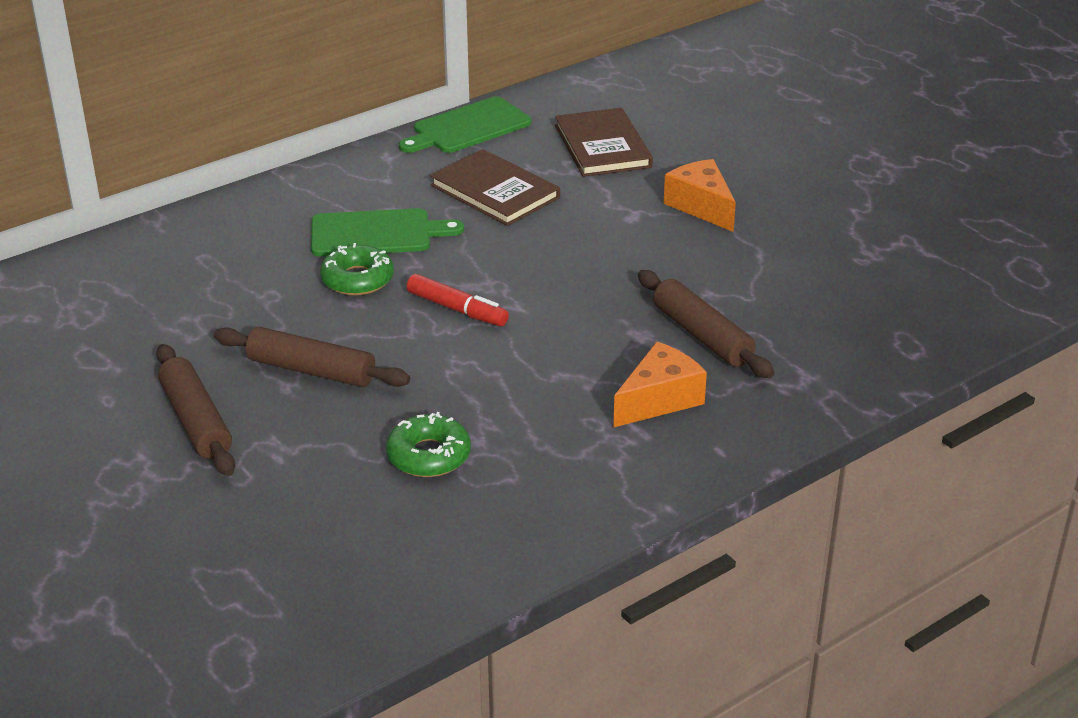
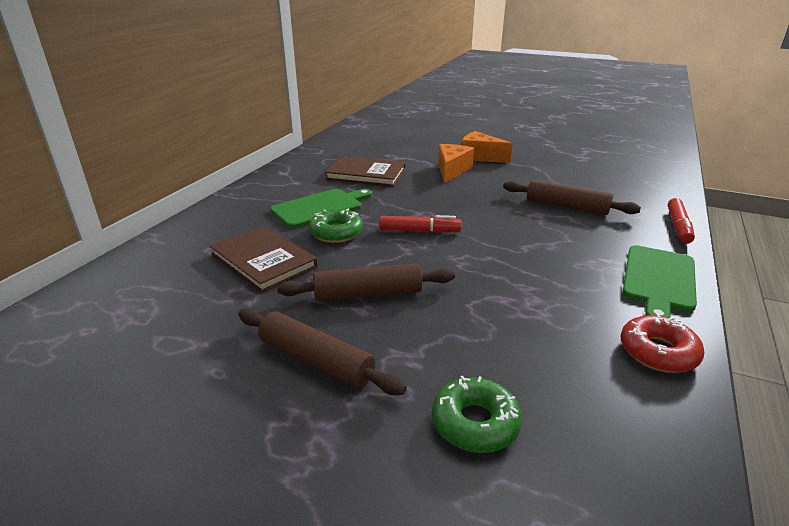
camera: 30 degrees left, 5 degrees down
(428, 455) = (518, 320): green donut -> green donut (475, 423)
(468, 127) = (315, 152): green cutting board -> green cutting board (659, 280)
(525, 539) = (658, 352): none -> red donut
(603, 146) = (397, 146): brown book -> brown book (263, 260)
(659, 400) = (596, 242): orange cheese -> orange cheese (452, 170)
(811, 418) = (678, 226): none -> red marker

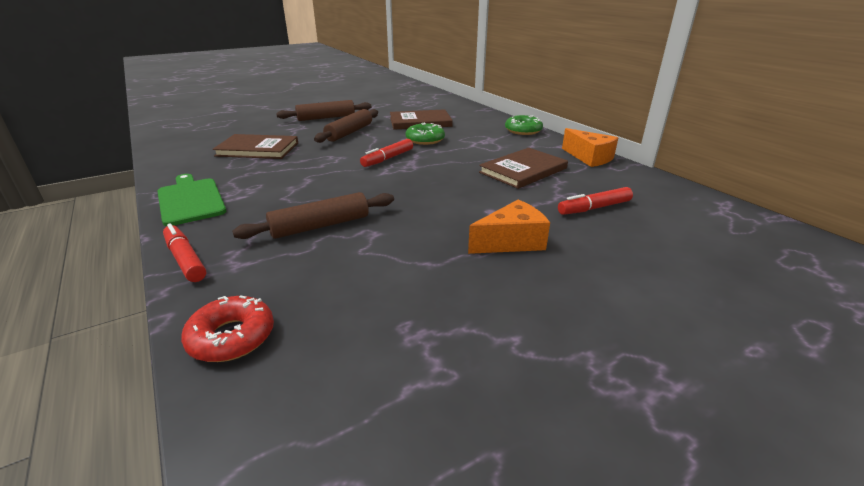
camera: 125 degrees right, 0 degrees up
(320, 207) = (471, 143): green cutting board -> none
(403, 147) = (594, 208): none -> red marker
(452, 170) = (485, 208): orange cheese -> orange cheese (589, 158)
(475, 423) = (247, 128): green donut -> green donut (523, 130)
(522, 331) = (258, 149): none -> brown book
(658, 352) = (179, 167): red donut -> red donut (232, 337)

